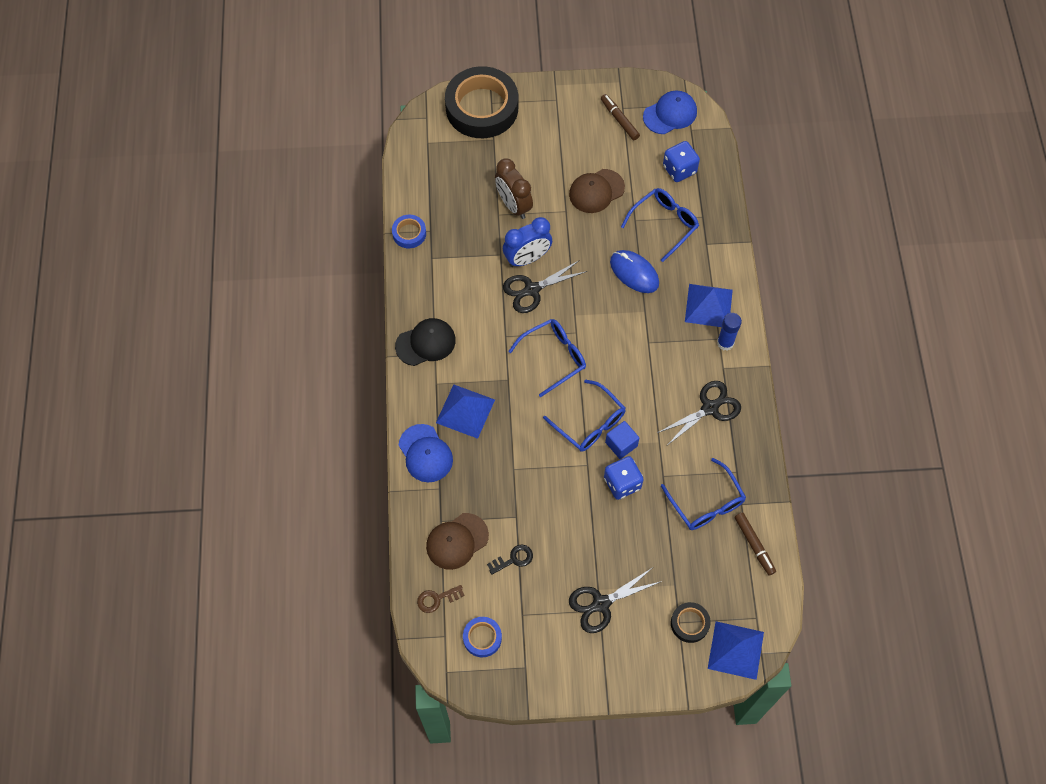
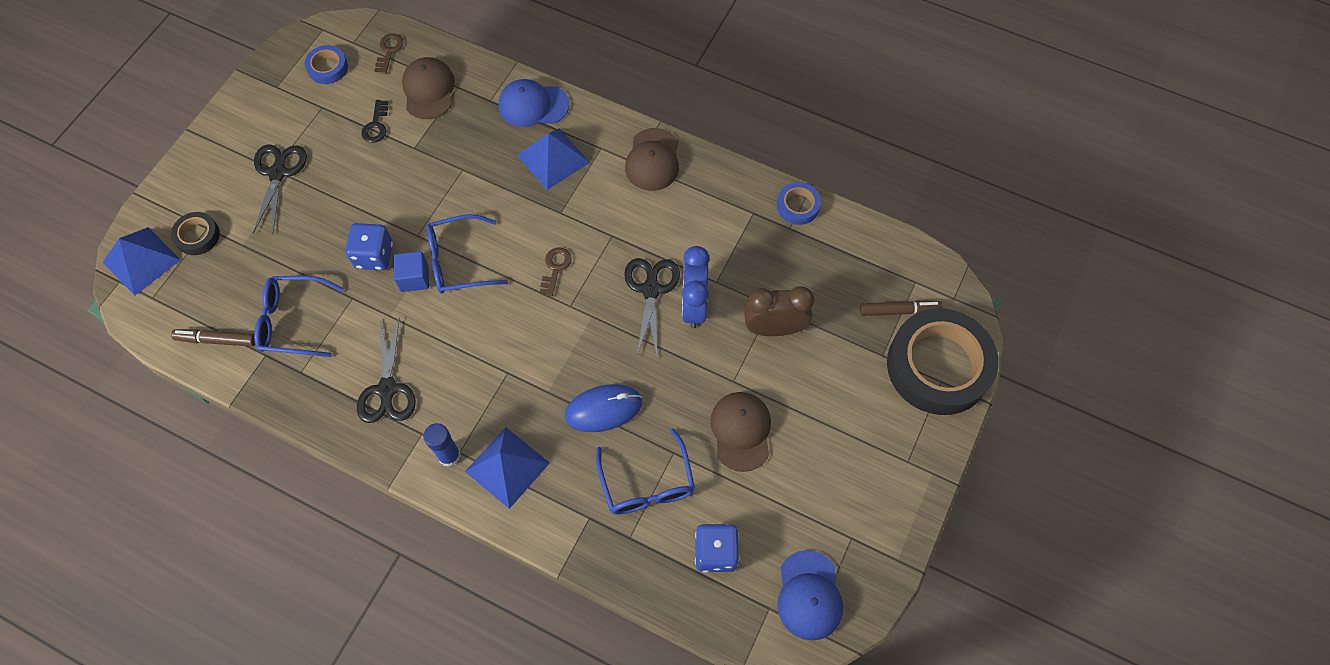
camera: 120 degrees right, 0 degrees up
(425, 343) = (653, 160): black cap -> brown cap
(554, 357) = (555, 268): blue glasses -> brown key
(619, 120) = (834, 522): brown marker -> brown marker (899, 311)

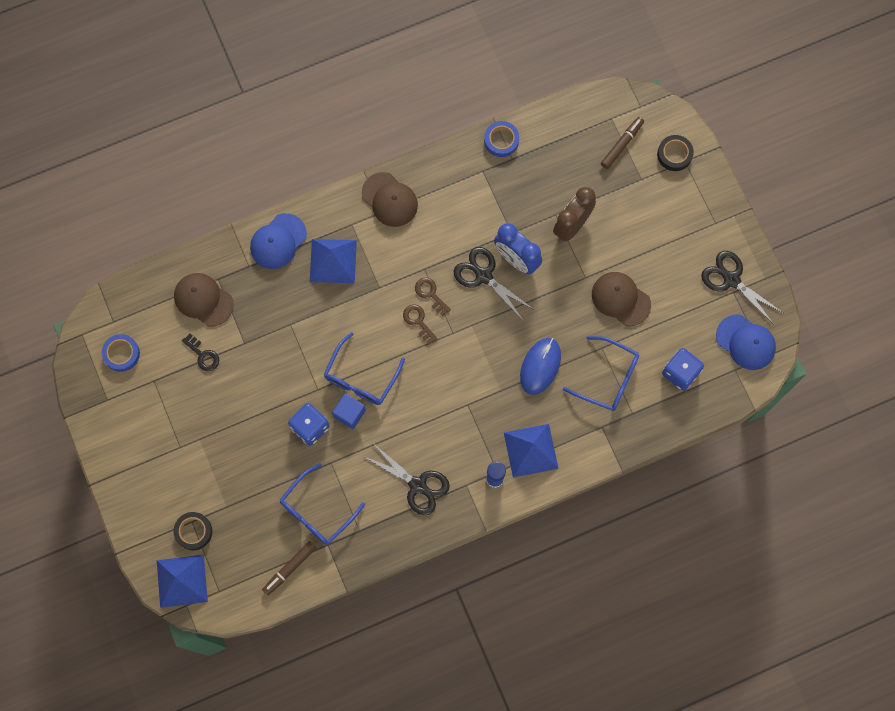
camera: 50 degrees left, 10 degrees up
(278, 173) = (186, 446): black scissors -> black scissors (731, 279)
(389, 51) = (144, 302): brown key -> brown key (430, 294)
(938, 366) = (674, 154): black tape -> black tape, size x0.44

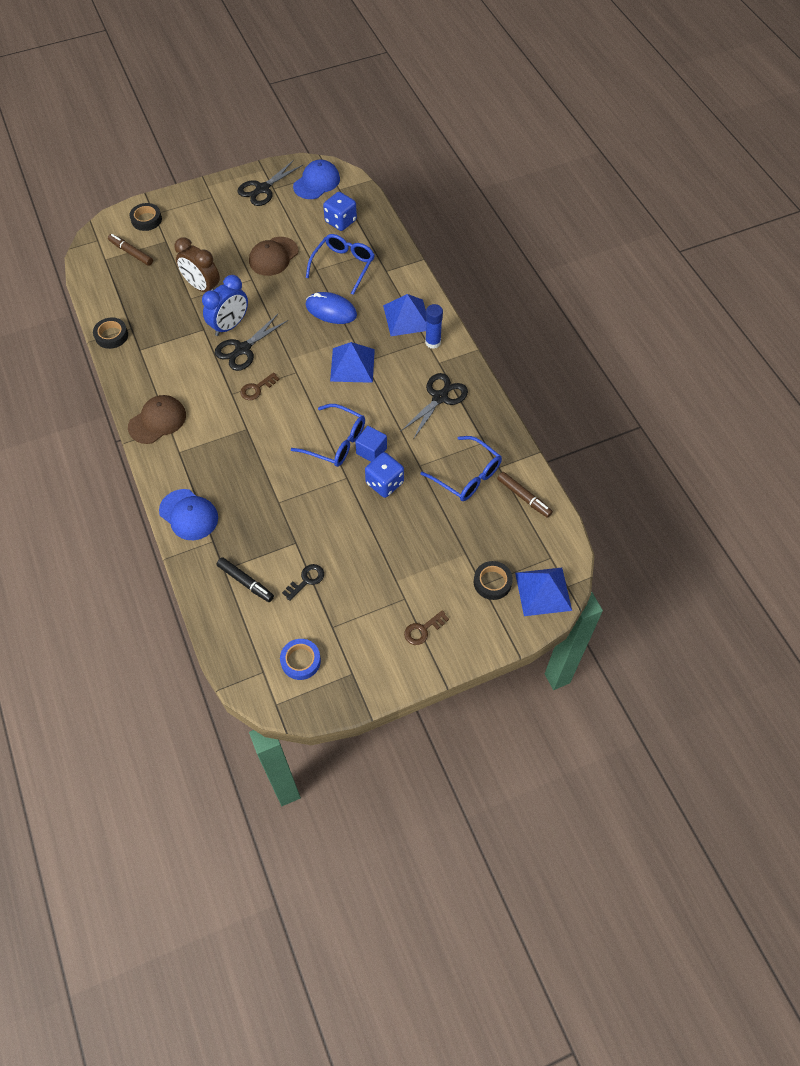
camera: 90 degrees left, 15 degrees down
(203, 300) = (246, 582): brown cap -> black marker
(333, 260) = (215, 467): blue pyramid -> blue pyramid (352, 365)
(418, 321) = (283, 398): brown key -> brown key (423, 630)
(501, 140) = (111, 335): blue tape -> black tape

